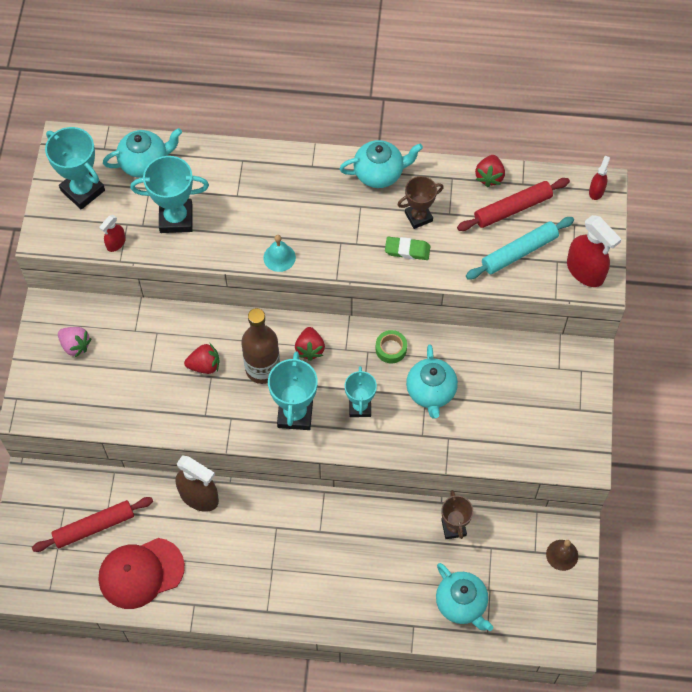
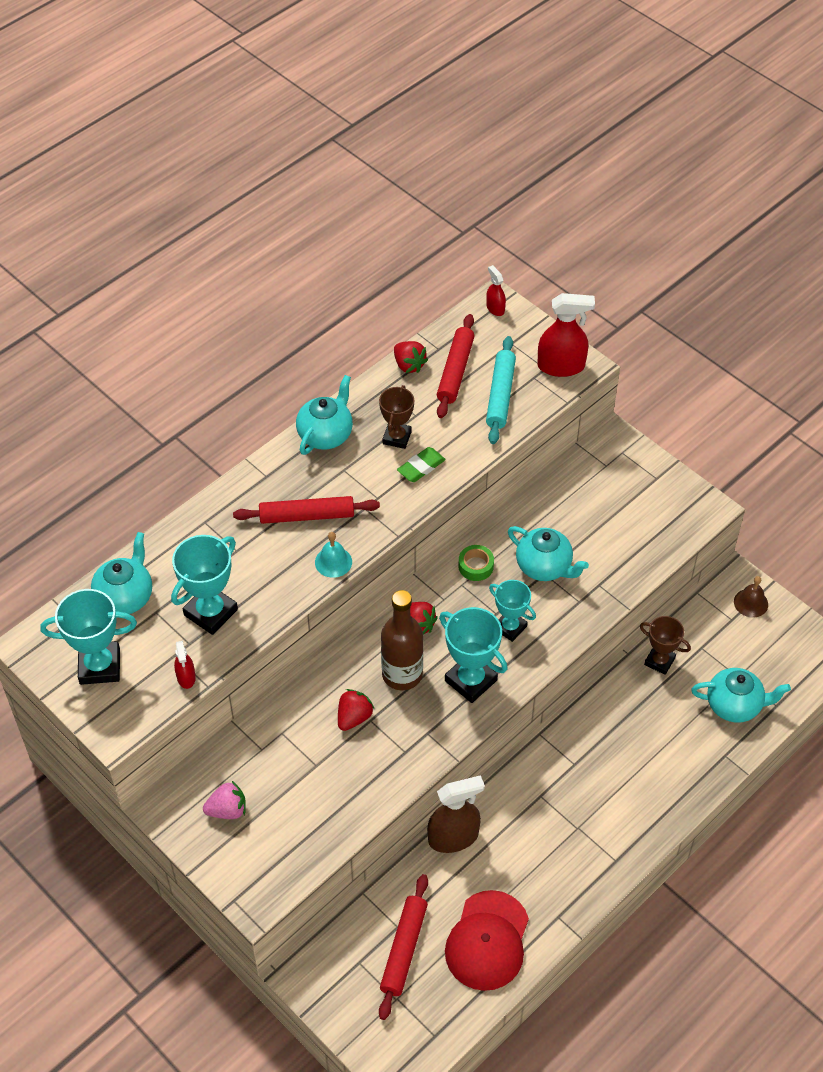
camera: 50 degrees left, 10 degrees down
(302, 214) = (307, 516): none -> red rolling pin

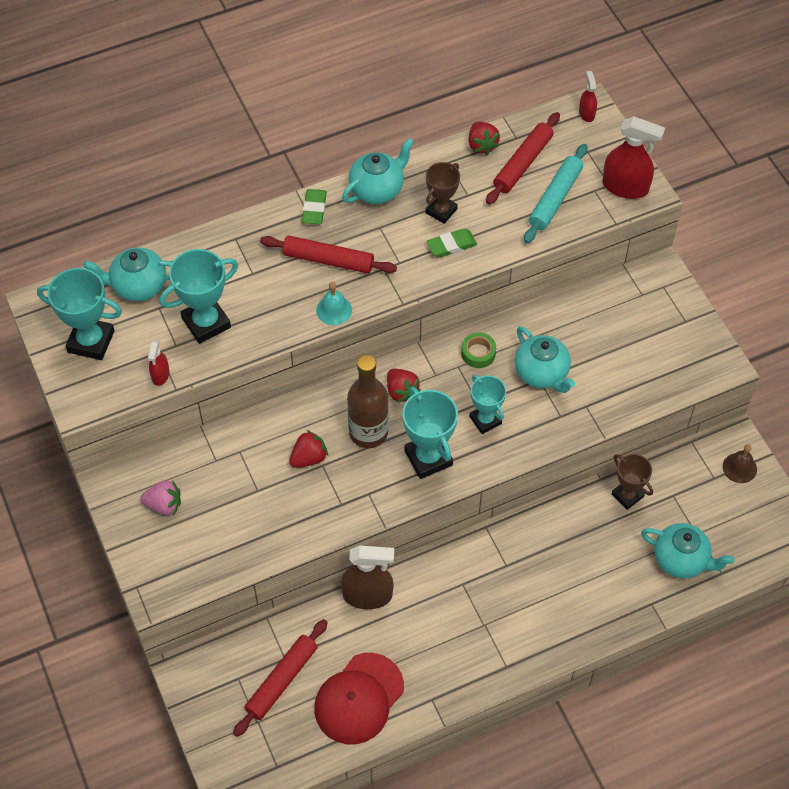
camera: 20 degrees right, 5 degrees up
(125, 597) = (138, 286): turquoise teapot -> turquoise teapot turned 135 degrees counterclockwise
(271, 471) = (314, 209): none -> green eraser

